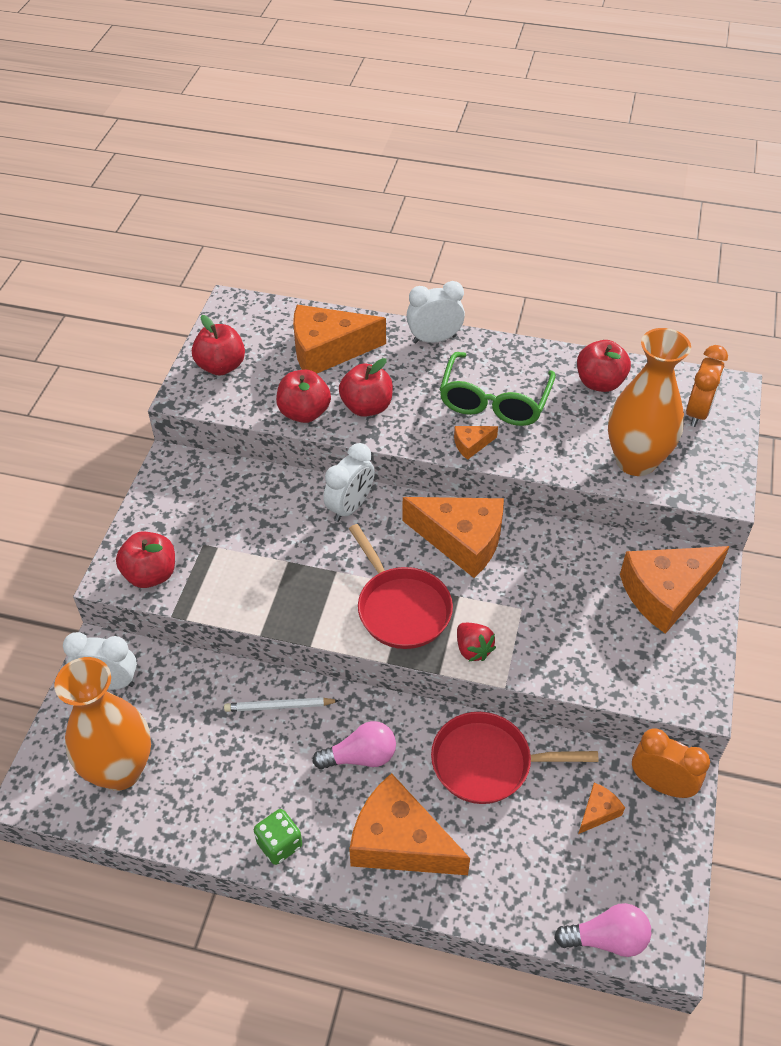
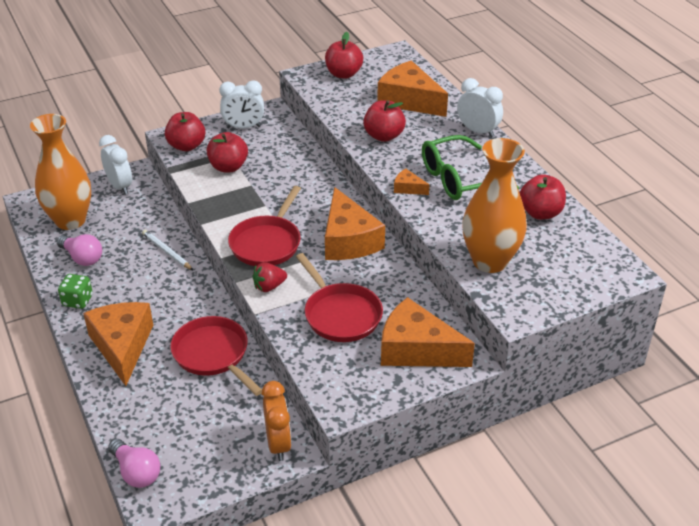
camera: 50 degrees right, 10 degrees down
(304, 413) = (348, 118): red apple -> red apple (228, 167)
(350, 507) = (319, 185): white clock -> white clock (243, 127)
(360, 757) = (165, 300): pink light bulb -> pink light bulb (82, 258)
(473, 649) = (269, 287): red strawberry -> red strawberry turned 45 degrees clockwise
(567, 618) = (340, 314): none -> red pan
(598, 812) = (226, 423): orange cheese -> none
(698, 412) = (578, 269): orange clock -> none

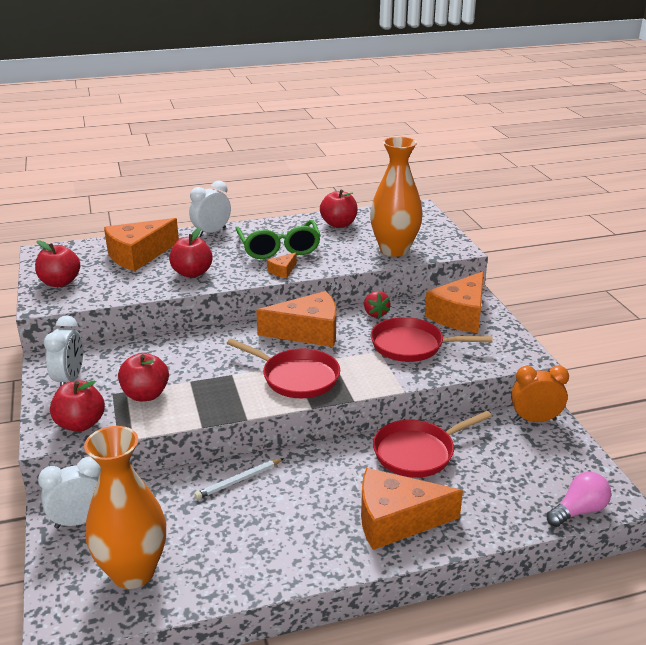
camera: 80 degrees left, 10 degrees down
(77, 301) = (307, 561): green dice -> none
(82, 258) = (222, 558): pink light bulb -> none
(269, 287) = (365, 381): red strawberry -> red strawberry (375, 313)
(340, 314) = (412, 346): red pan -> red pan turned 150 degrees counterclockwise

